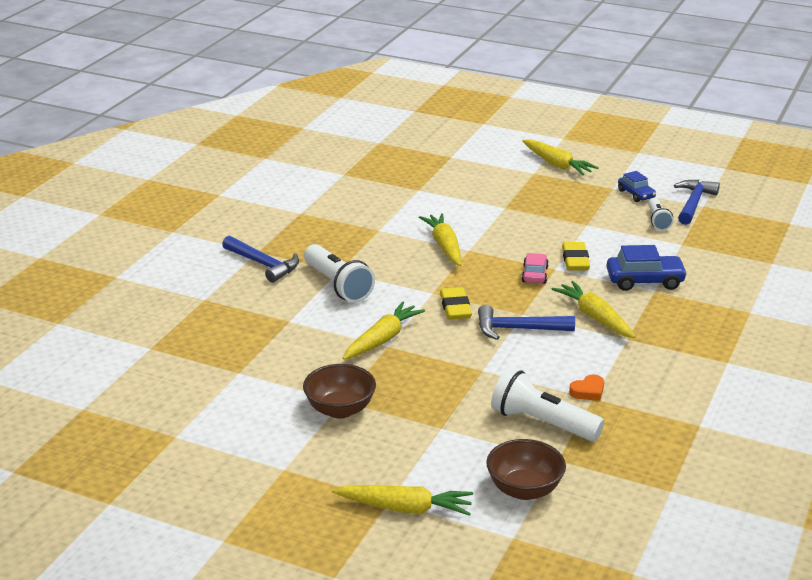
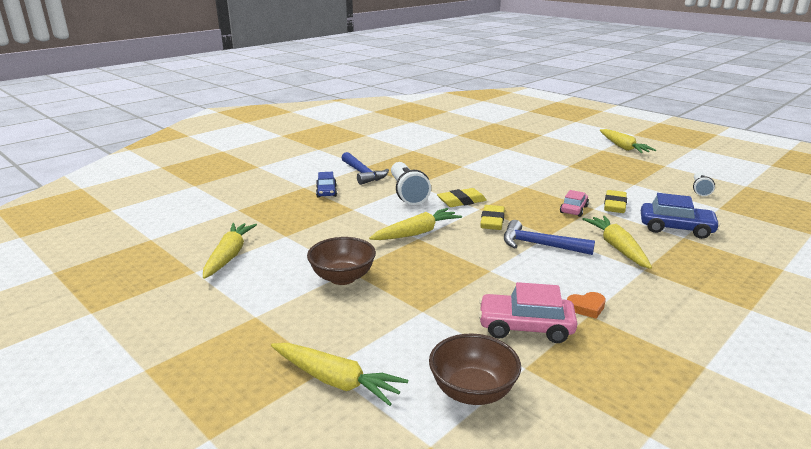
camera: 20 degrees right, 5 degrees down
(407, 286) = (461, 201): none -> yellow eraser
(444, 246) = (507, 182): yellow carrot -> yellow carrot (229, 256)
(542, 423) = (525, 327): white flashlight -> pink car
(636, 194) = (685, 171): blue car -> blue car (326, 192)
(693, 203) = (737, 183): blue hammer -> none

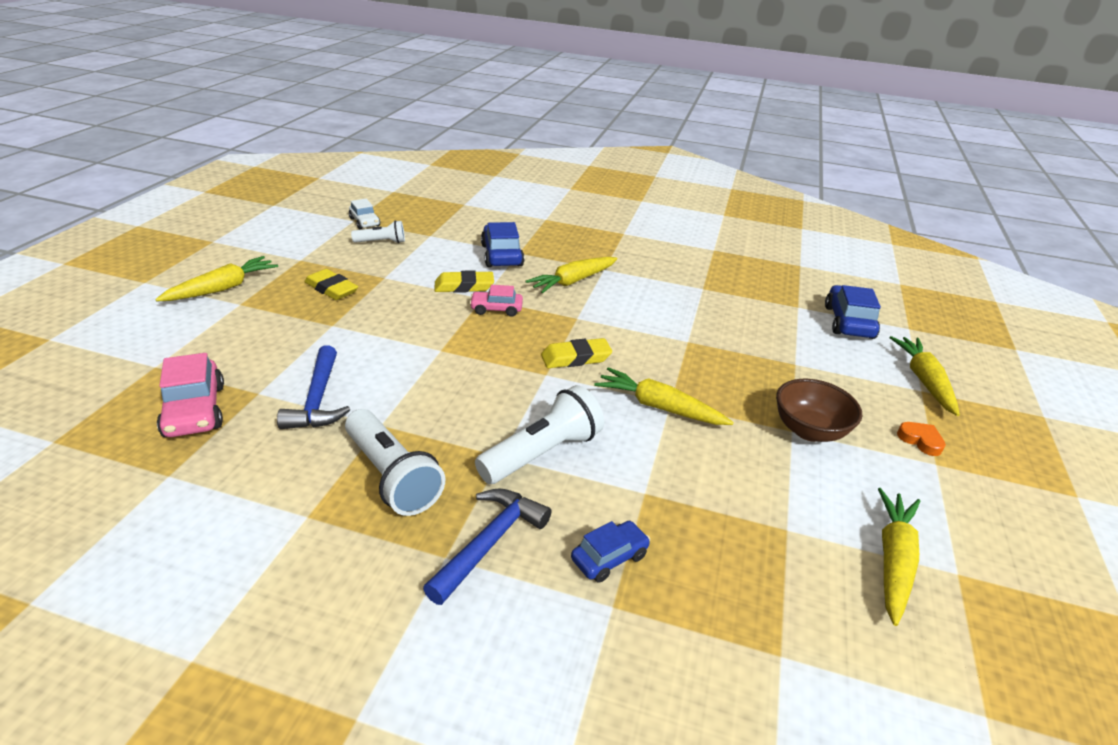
camera: 120 degrees left, 10 degrees up
(229, 256) = (893, 560): yellow carrot -> yellow carrot turned 135 degrees clockwise
(422, 164) = (392, 476): none -> white flashlight
(461, 201) = (534, 393): yellow eraser -> yellow eraser (331, 289)
(472, 391) = (848, 322): brown bowl -> blue car
(525, 327) = (753, 312): pink car -> pink car (195, 410)
(540, 245) = (607, 321): blue hammer -> blue hammer (317, 399)
(586, 307) = (694, 290): orange heart -> orange heart (920, 440)
(743, 189) = (365, 222): none -> white car

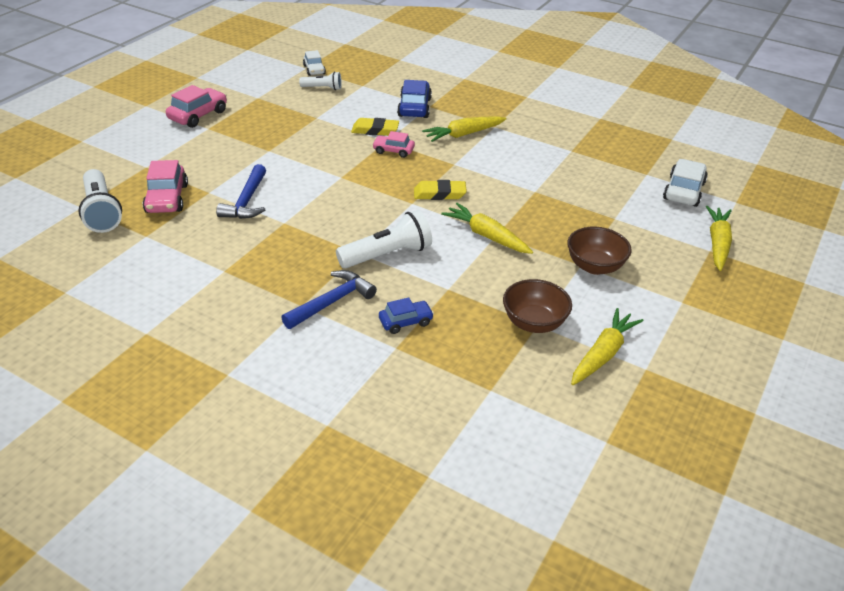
camera: 15 degrees right, 5 degrees up
(222, 288) = (198, 115): yellow carrot -> pink car
(331, 289) = (275, 123): yellow eraser -> none
(392, 476) = (282, 255): white flashlight -> white flashlight (101, 212)
(781, 527) = (534, 323): none -> brown bowl
(848, 322) = (683, 191): blue car -> white car
(920, 440) = (681, 285): orange heart -> none

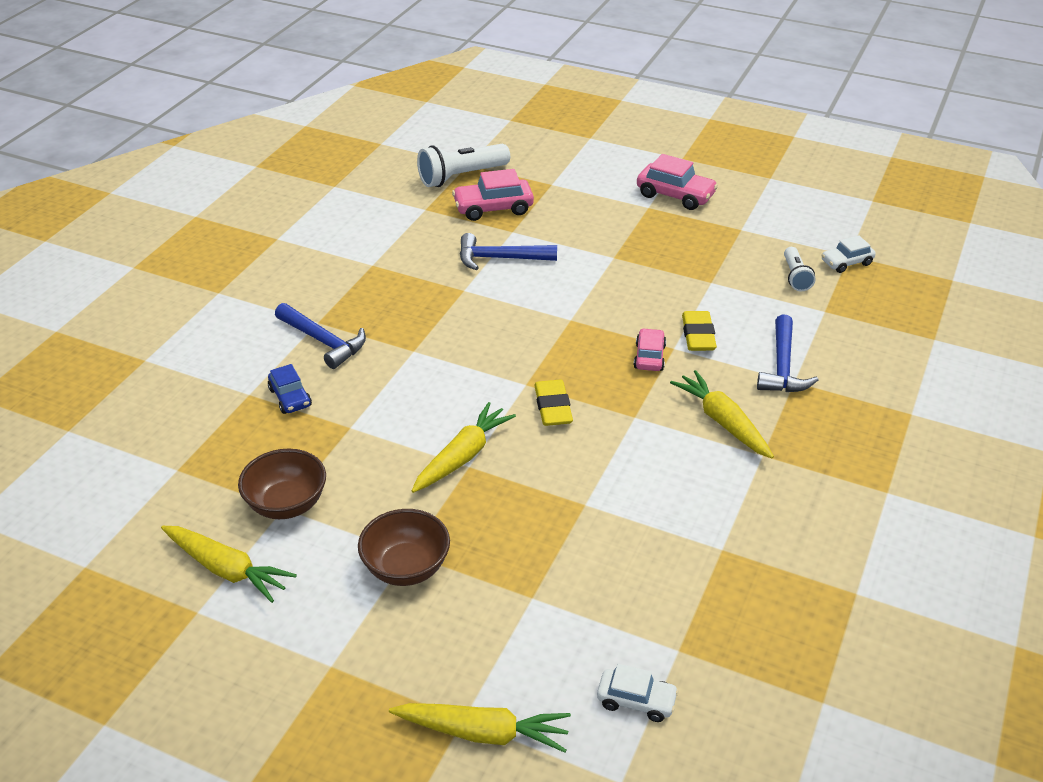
camera: 85 degrees right, 0 degrees up
(387, 255) = (411, 373): white flashlight -> none
(414, 107) = (782, 366): blue car -> blue hammer
(683, 191) = (636, 700): white car -> white car, size x0.63

